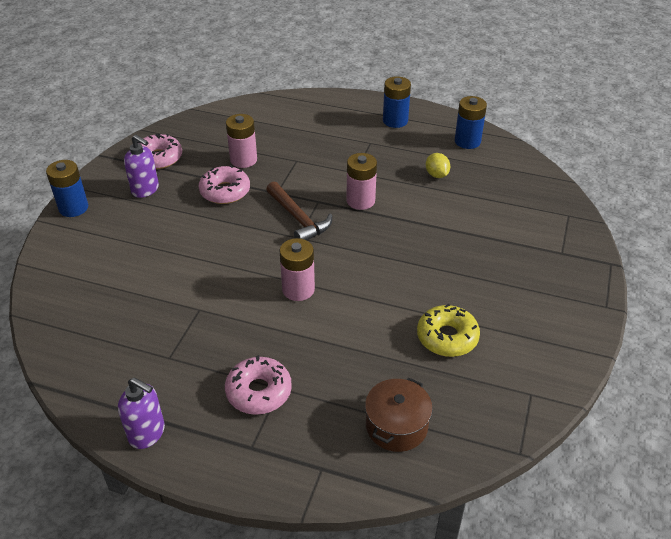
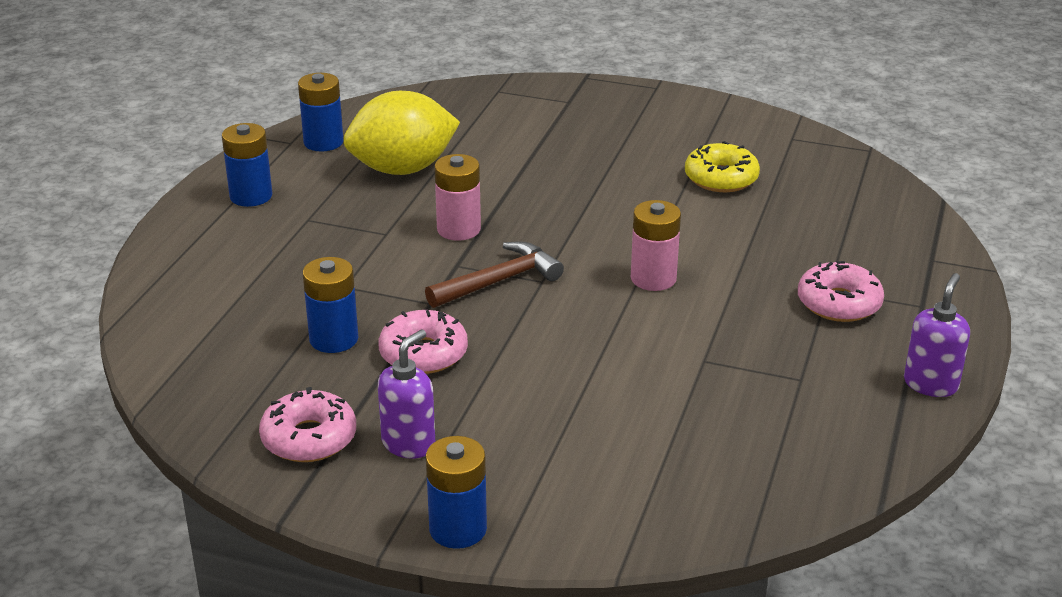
camera: 90 degrees left, 10 degrees down
(243, 160) = (333, 339): pink battery -> blue battery
(396, 426) = (859, 214): brown pot -> none
(436, 175) = (402, 169): yellow lemon -> yellow lemon, size x2.35

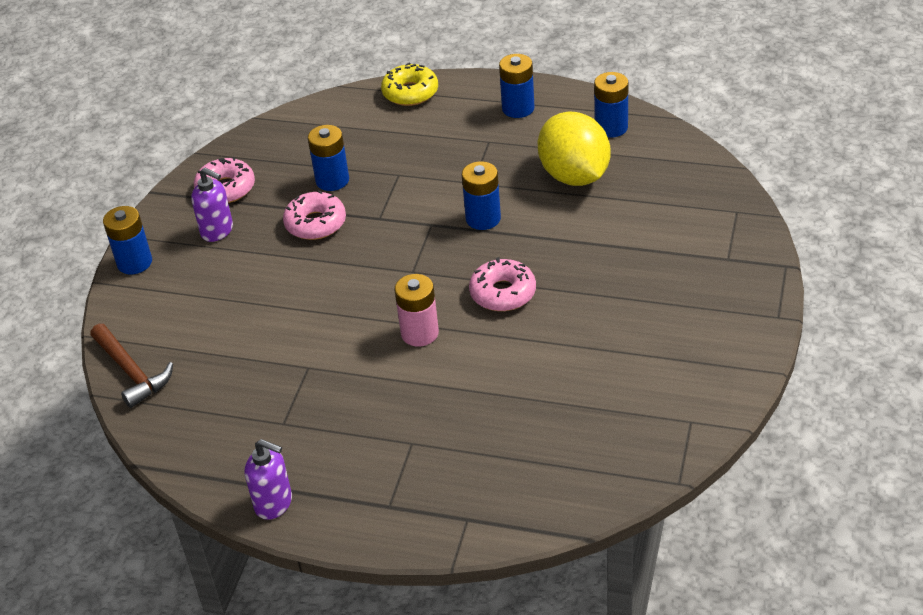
camera: 90 degrees right, 10 degrees up
(458, 229) = (483, 218): pink battery -> blue battery
(499, 281) = (409, 248): brown hammer -> brown hammer (131, 372)
(721, 178) = (595, 370): yellow donut -> yellow donut (410, 92)
(839, 303) = (389, 449): pink donut -> pink donut (503, 293)

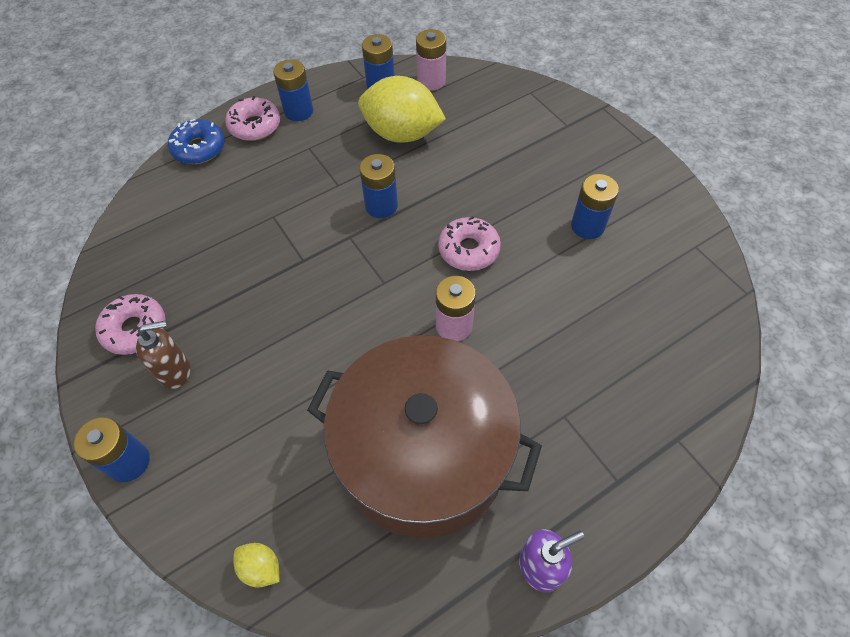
camera: 50 degrees left, 15 degrees up
(131, 372) = (261, 568): brown hammer -> yellow lemon
(217, 231) = (175, 371): purple soap dispenser -> brown soap dispenser
(293, 390) = (423, 455): none -> brown pot
(315, 223) = (256, 301): pink donut -> pink donut (255, 126)
(332, 180) = (224, 257): blue battery -> blue battery (587, 226)
(410, 92) = (199, 148): yellow donut -> blue donut
(660, 149) = (431, 81): none -> pink battery

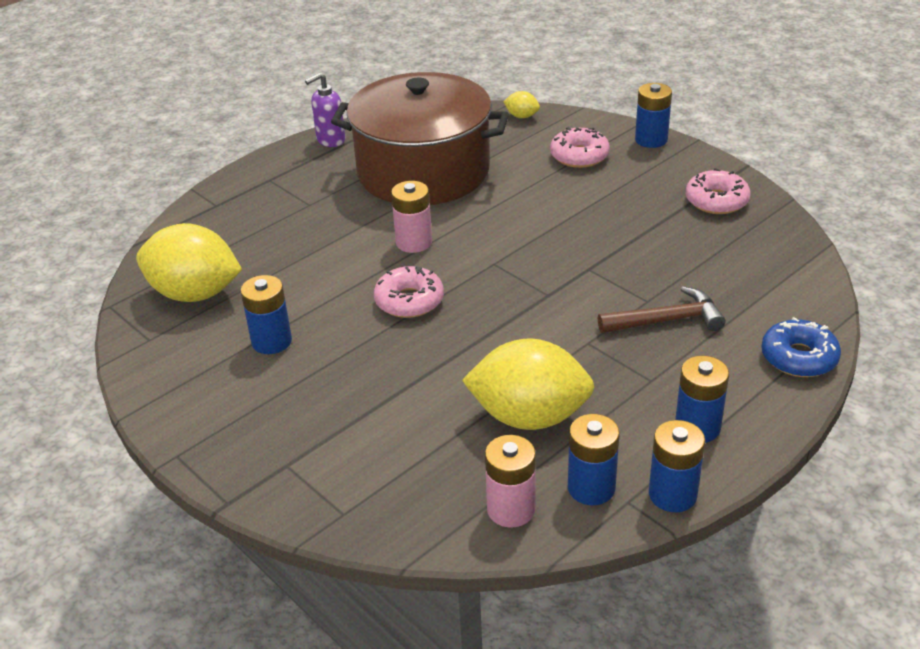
camera: 170 degrees right, 20 degrees down
(175, 371) = (655, 183): brown soap dispenser -> none
(255, 126) = (746, 397): pink donut -> pink donut (579, 156)
(269, 194) = (666, 320): none -> brown hammer
(381, 206) = (523, 327): blue battery -> blue battery (672, 494)
(667, 294) = (195, 294): none -> yellow lemon

